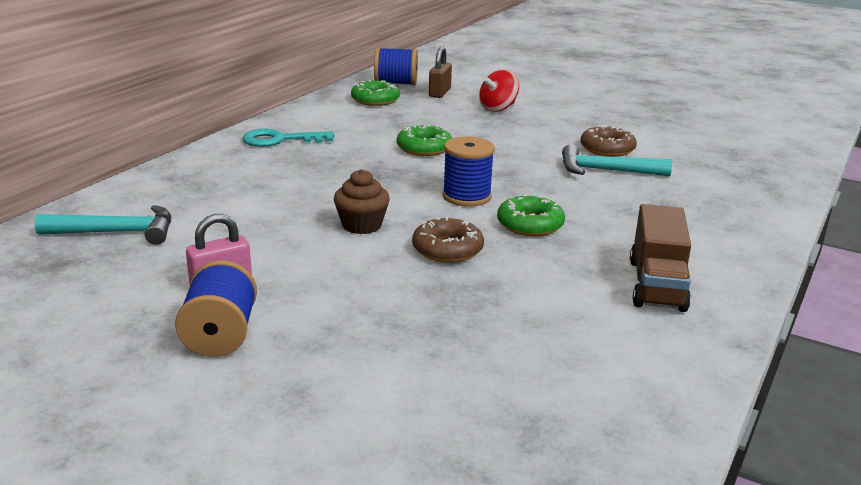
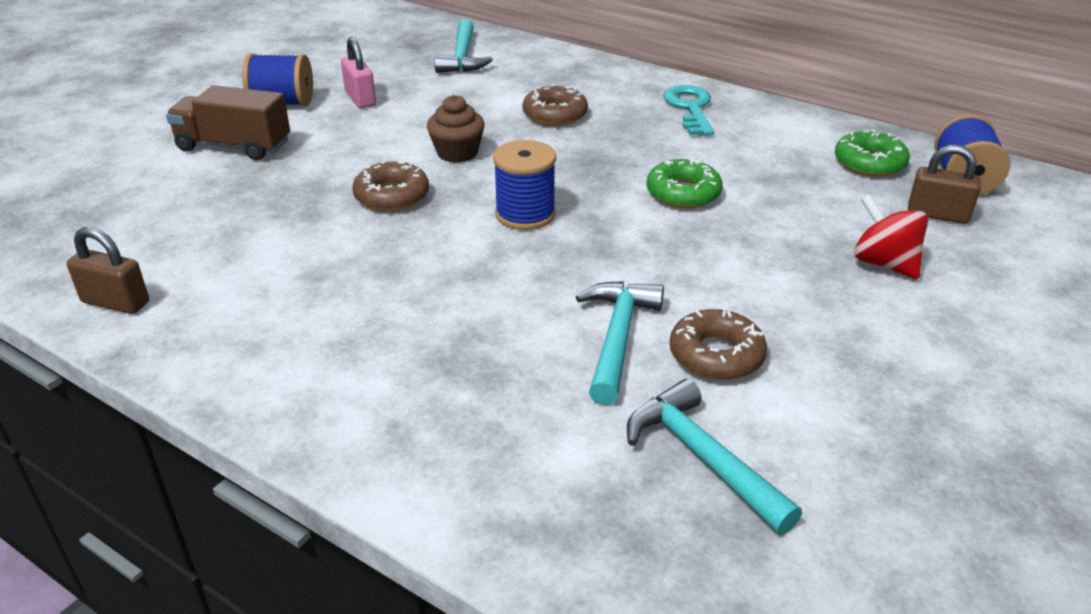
camera: 95 degrees right, 10 degrees up
(283, 187) = (555, 114): none -> brown donut
(530, 224) = (440, 250): green donut -> none
(656, 284) = (265, 320): brown truck -> brown truck (234, 146)
(675, 363) = (115, 302): none -> brown padlock
(692, 156) = (702, 457): none -> turquoise hammer

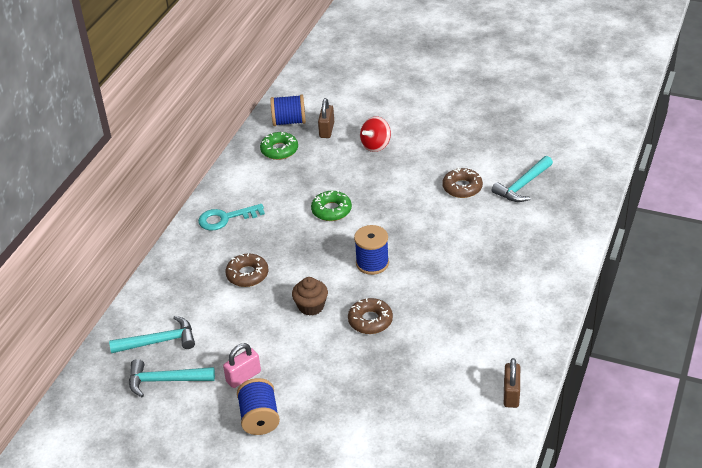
camera: 100 degrees left, 5 degrees up
(234, 146) = (332, 418): brown truck -> none
(617, 338) = (463, 216): turquoise hammer -> turquoise hammer (165, 380)

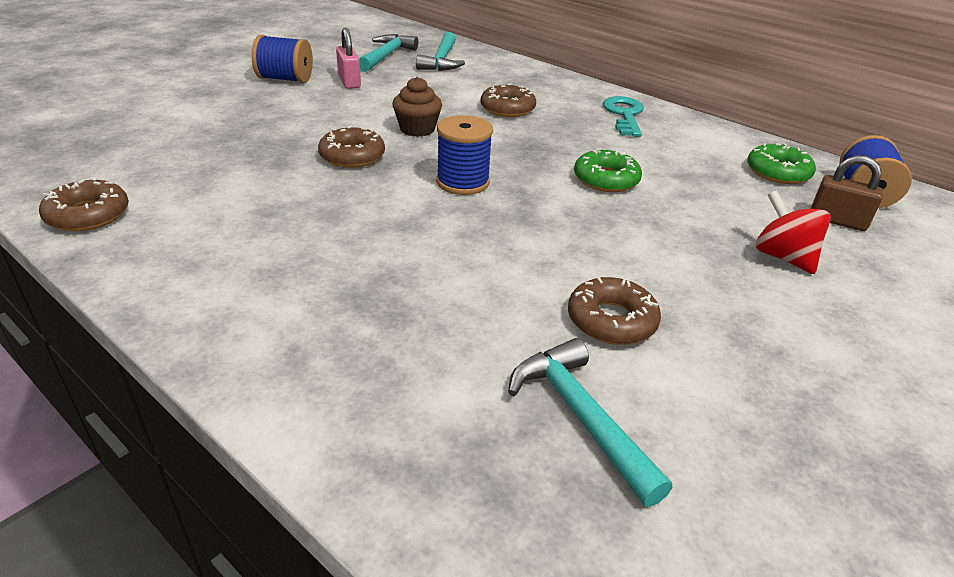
camera: 105 degrees right, 5 degrees down
(511, 394) = (88, 215): brown padlock -> brown donut

